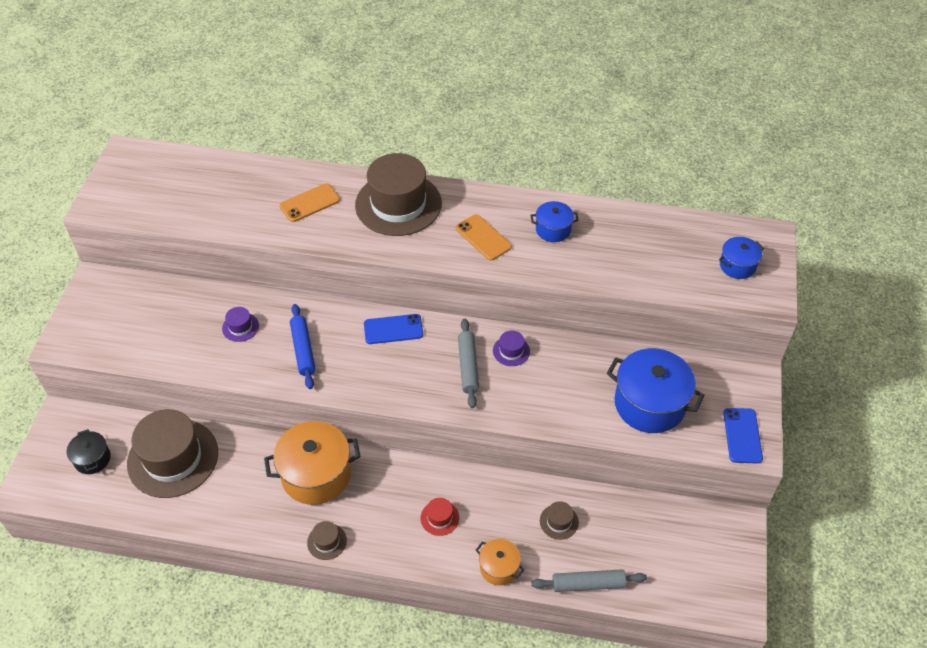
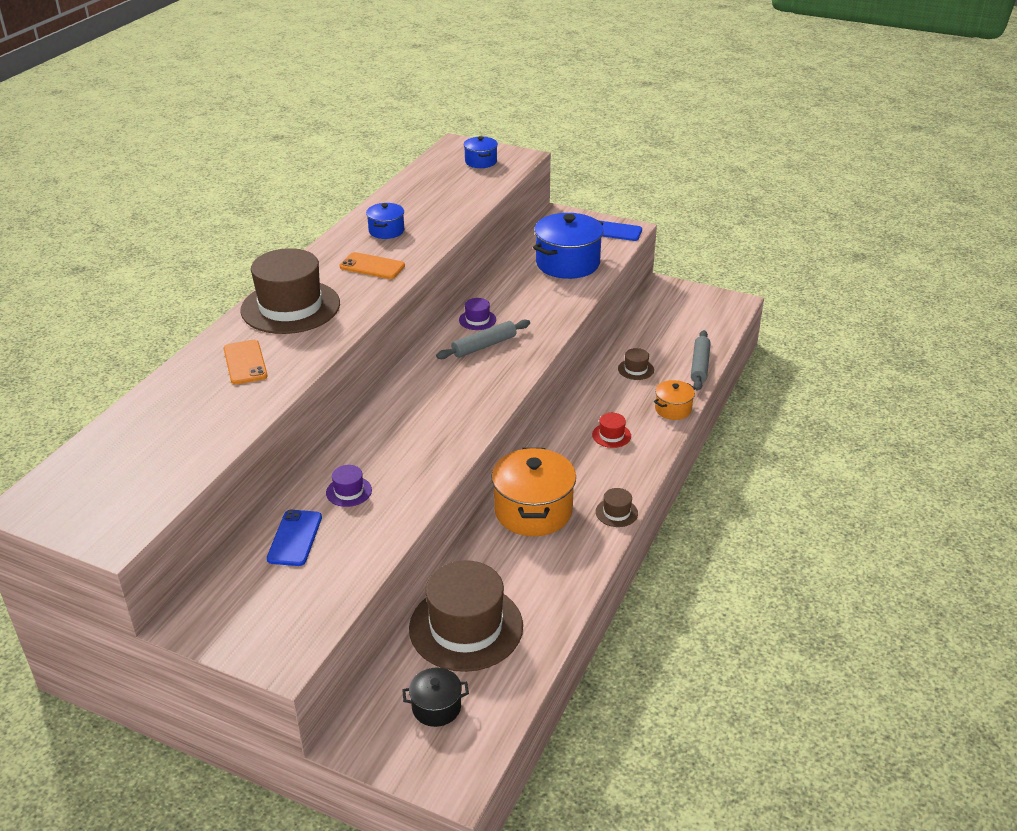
camera: 75 degrees left, 15 degrees down
(303, 350) = (408, 447): blue rolling pin -> none
(393, 329) = (413, 383): blue phone -> blue phone (295, 538)
(468, 366) = (484, 346): grey rolling pin -> grey rolling pin turned 45 degrees counterclockwise
(483, 237) = (372, 266): orange phone -> orange phone turned 45 degrees clockwise

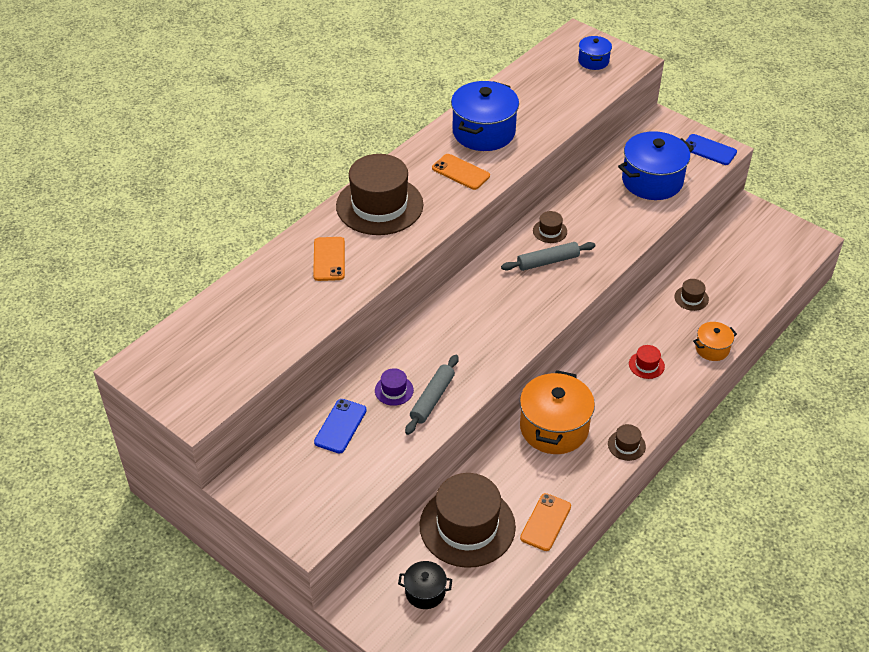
camera: 15 degrees right, 10 degrees up
(386, 231) = (483, 132): blue pot -> blue pot, size x1.91
(477, 320) = (550, 231): purple hat -> brown hat
(553, 605) = (545, 522): none -> orange phone
(700, 365) = (753, 306): grey rolling pin -> grey rolling pin (432, 399)

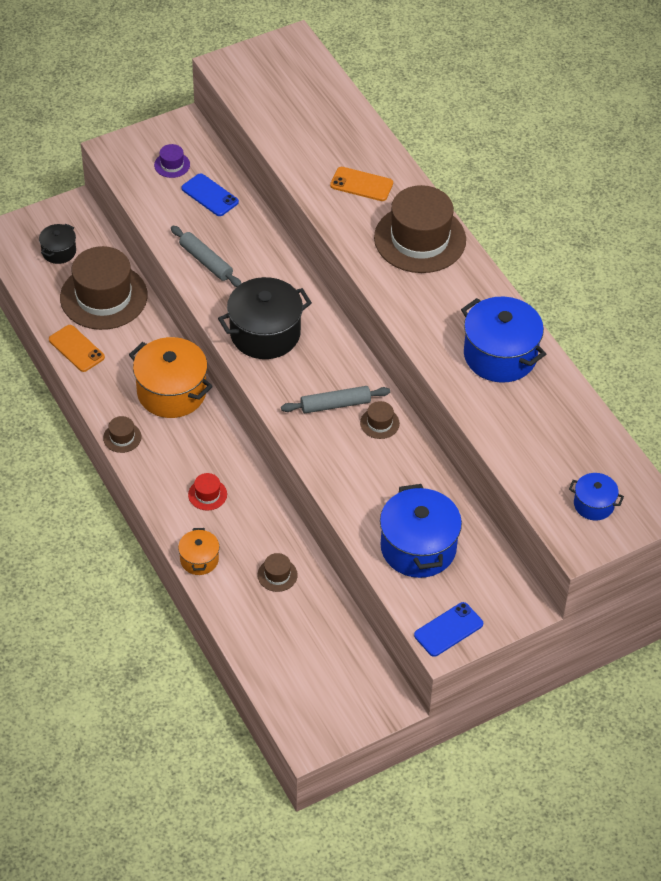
camera: 110 degrees right, 5 degrees up
(394, 390) = (230, 239): purple hat -> purple hat (172, 165)
(460, 172) = (441, 315): orange phone -> none
(497, 328) = (265, 333): none -> black pot
(548, 261) = (335, 405): grey rolling pin -> grey rolling pin turned 75 degrees clockwise

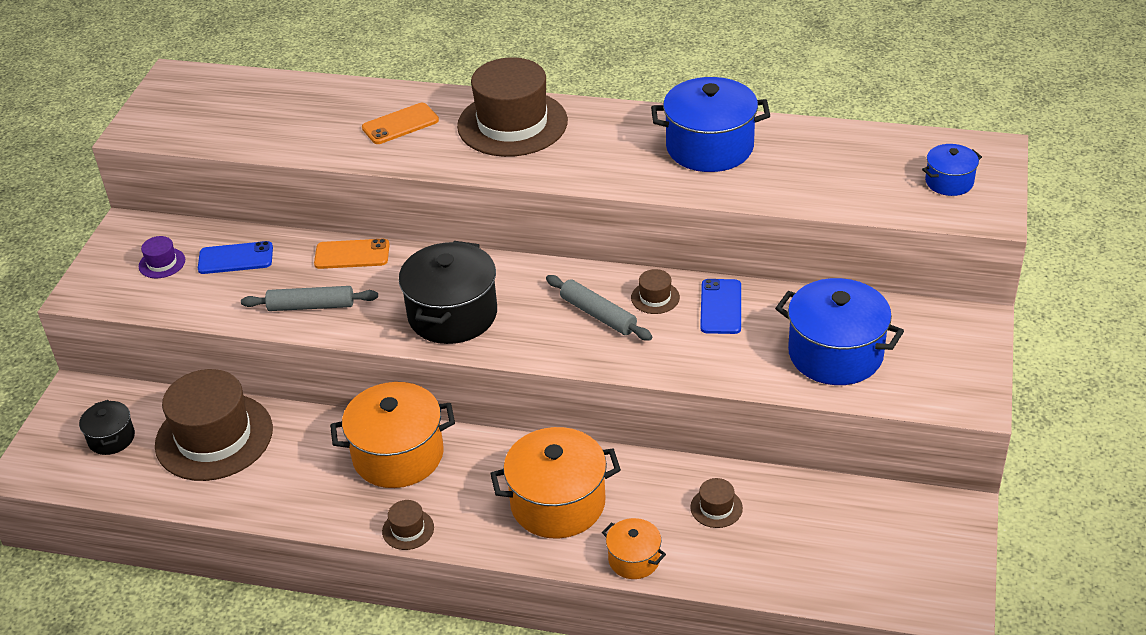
camera: 45 degrees left, 10 degrees down
(76, 348) = (250, 498): orange phone -> orange phone (352, 254)
(207, 494) = (558, 503): red hat -> orange pot
(335, 405) = (598, 315): grey rolling pin -> grey rolling pin turned 75 degrees counterclockwise
(448, 629) = (958, 388): blue phone -> blue phone (721, 307)

